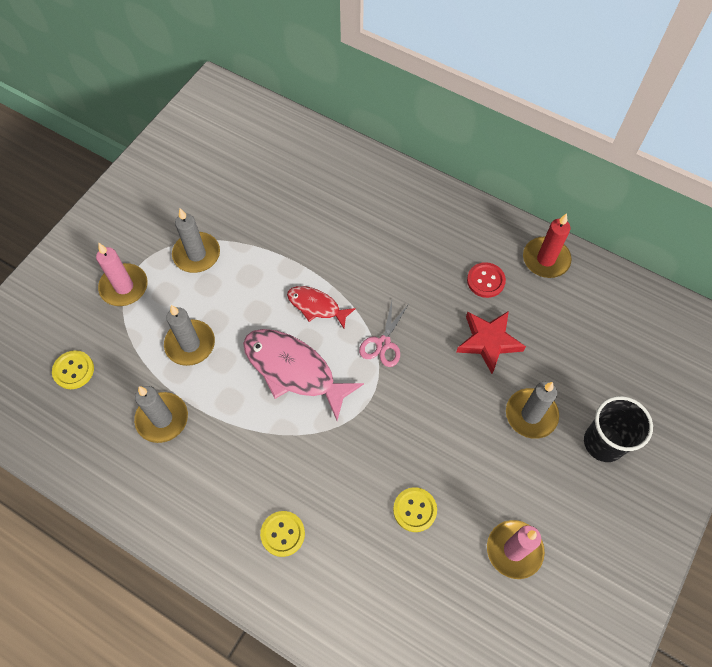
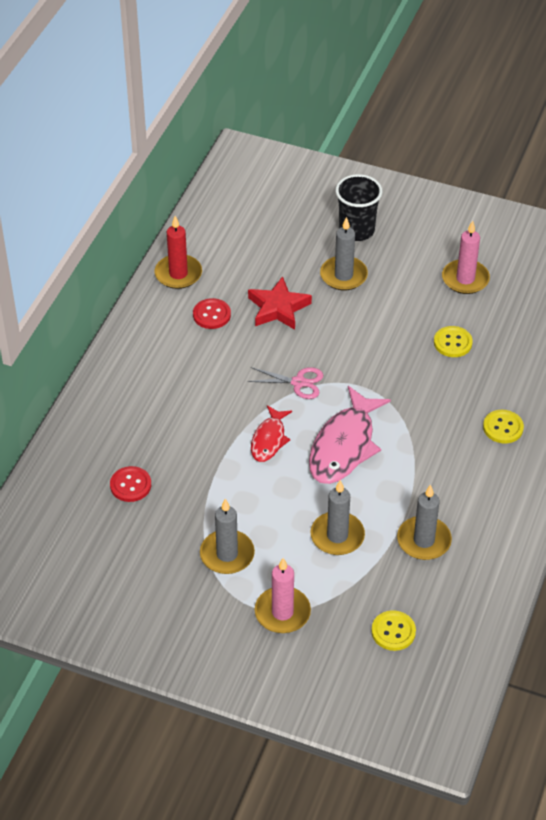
camera: 100 degrees left, 15 degrees down
(290, 194) = (130, 485): none -> red button

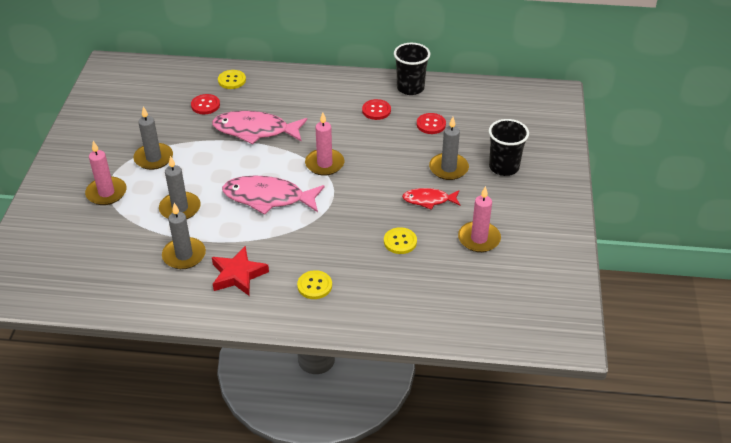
camera: 75 degrees right, 5 degrees down
(178, 274) = (410, 88): red candle -> black cup
(207, 439) = (255, 130): none -> pink fish
(258, 272) = (431, 124): none -> red button
(269, 439) = (263, 159): red fish -> red fish (429, 200)
(278, 308) = (397, 141): red star -> red star (238, 275)
(298, 382) = (324, 164): pink scissors -> pink candle
(393, 631) = (95, 251): yellow button -> yellow button (232, 80)

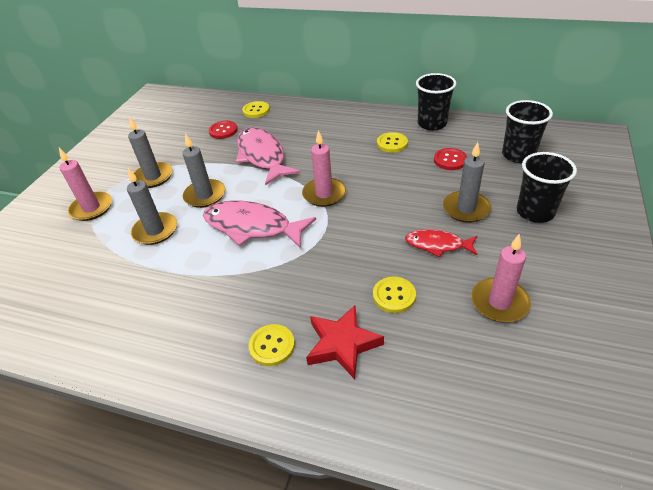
camera: 15 degrees right, 0 degrees up
(184, 255) = (135, 286): grey candle -> grey candle (205, 195)
(238, 275) = (185, 319): red star -> red star (342, 344)
(255, 130) = (262, 156): pink fish -> pink fish turned 45 degrees clockwise
(376, 110) = (392, 143): red button -> yellow button
(489, 116) = (518, 155): none -> black cup

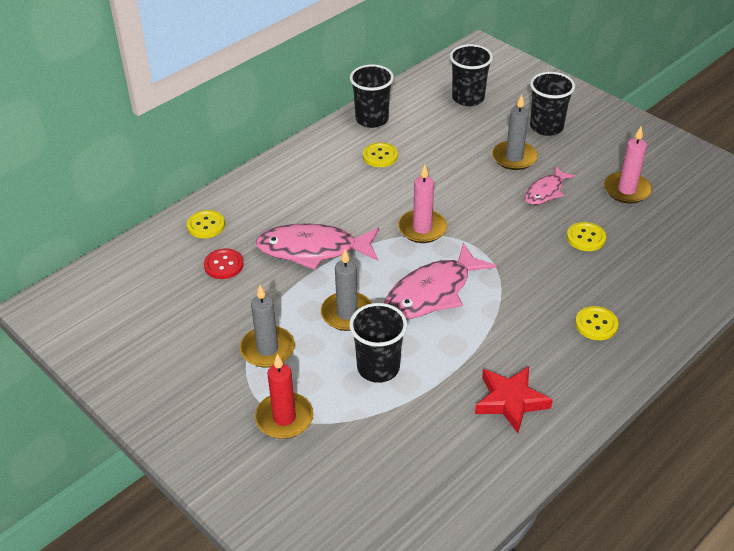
camera: 65 degrees left, 0 degrees up
(91, 208) = (284, 418): pink candle -> red candle
(155, 230) = (378, 367): grey candle -> black cup
(342, 344) = (618, 284): red star -> red star (510, 401)
(437, 245) = (546, 191): red fish -> pink fish
(450, 160) = (440, 135): red button -> none

